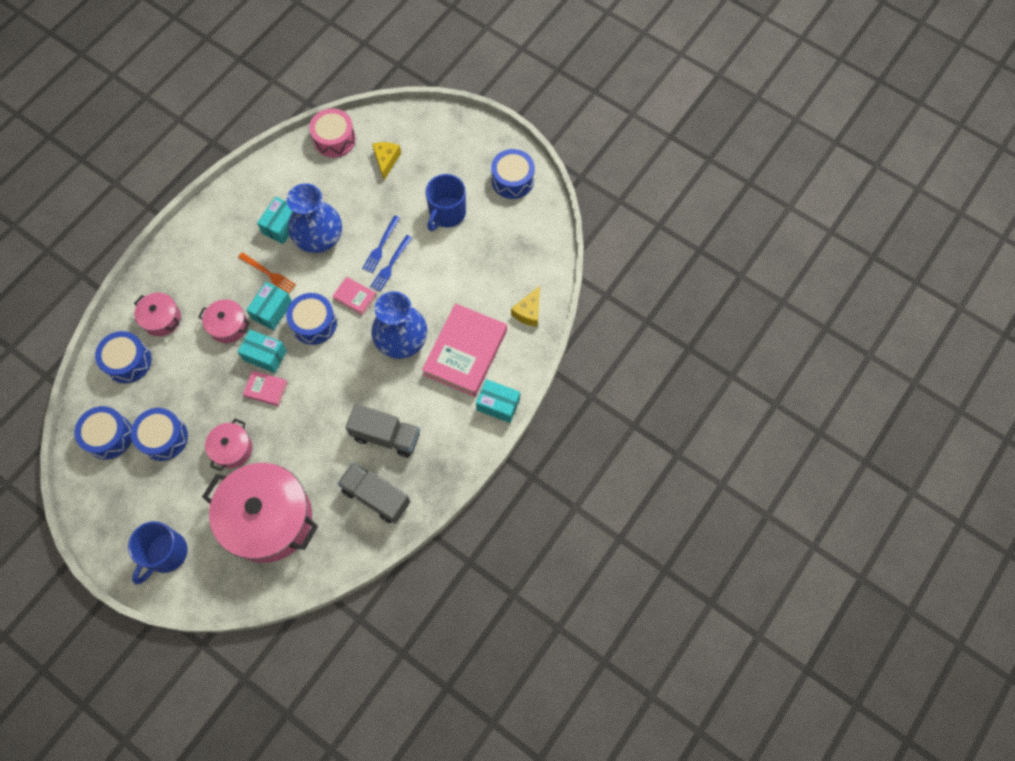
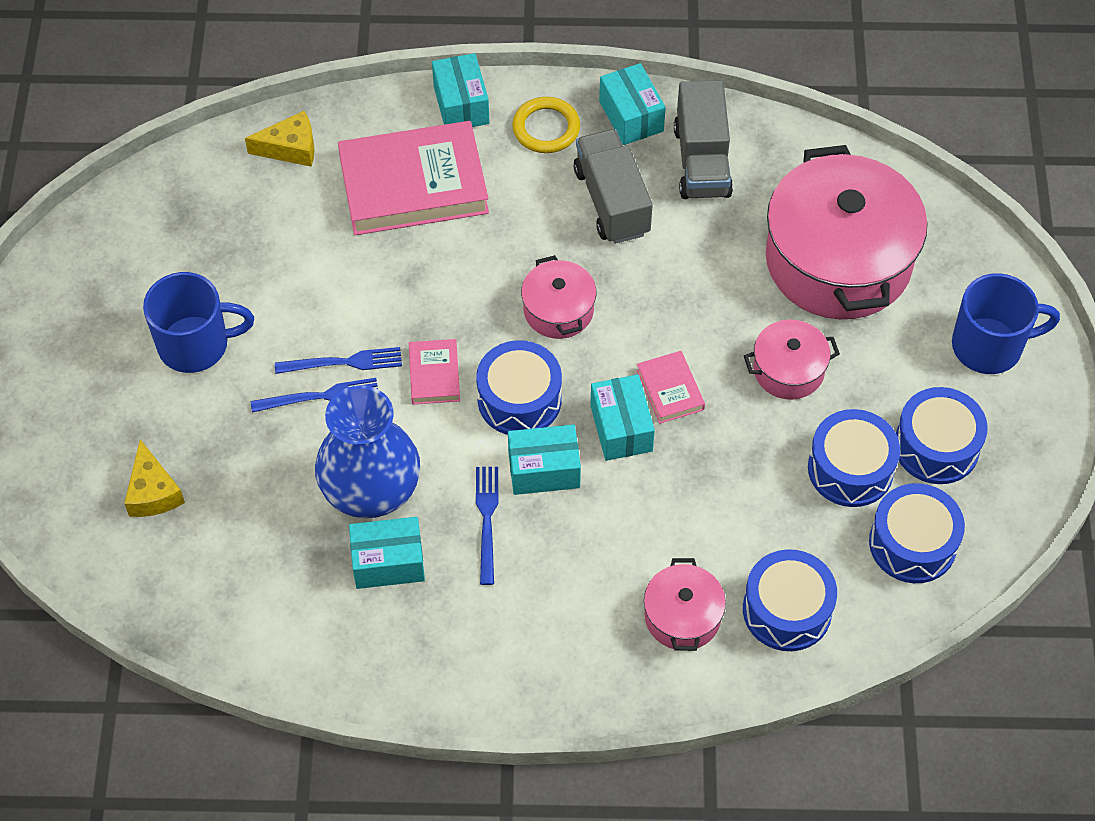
camera: 125 degrees left, 10 degrees down
(228, 326) = (616, 512): pink pot -> pink pot (558, 310)
(268, 274) = (487, 520): orange fork -> blue fork
(334, 139) = (163, 599): pink drum -> none
(386, 160) = (153, 492): yellow cheese -> yellow cheese turned 75 degrees counterclockwise
(402, 341) = (457, 270): blue vase -> none
(430, 482) = (631, 116): none -> turquoise box
(453, 435) = (546, 128): none -> yellow ring
(512, 180) = (70, 294): blue drum -> blue drum (936, 446)

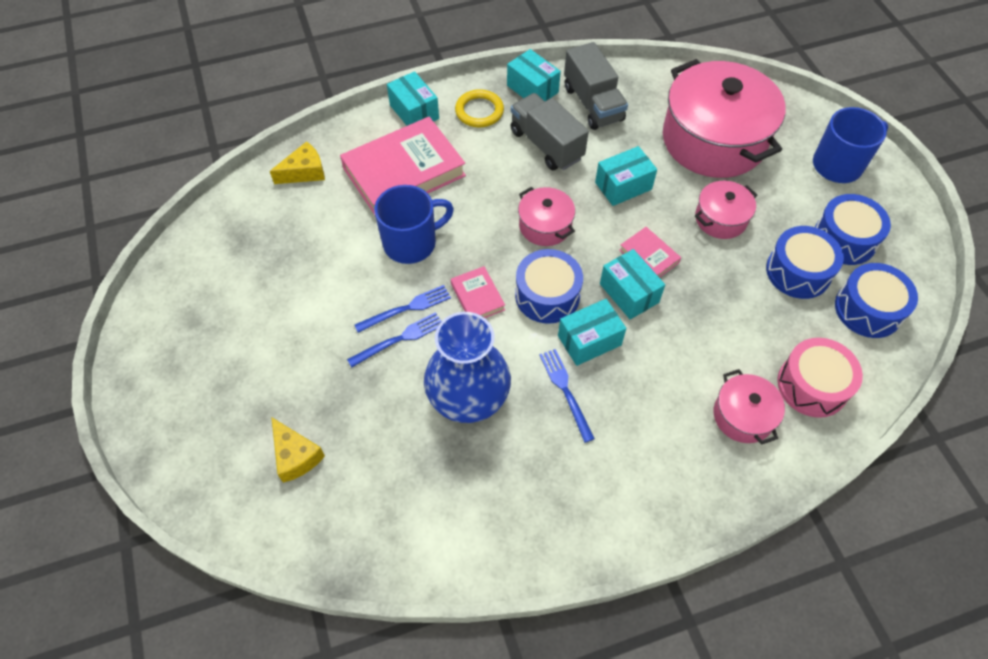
camera: 20 degrees left, 0 degrees up
(195, 344) = (287, 330): blue mug -> blue mug (411, 243)
(388, 562) = (506, 449): turquoise box -> turquoise box (623, 186)
(787, 610) = (812, 385): blue drum -> pink drum

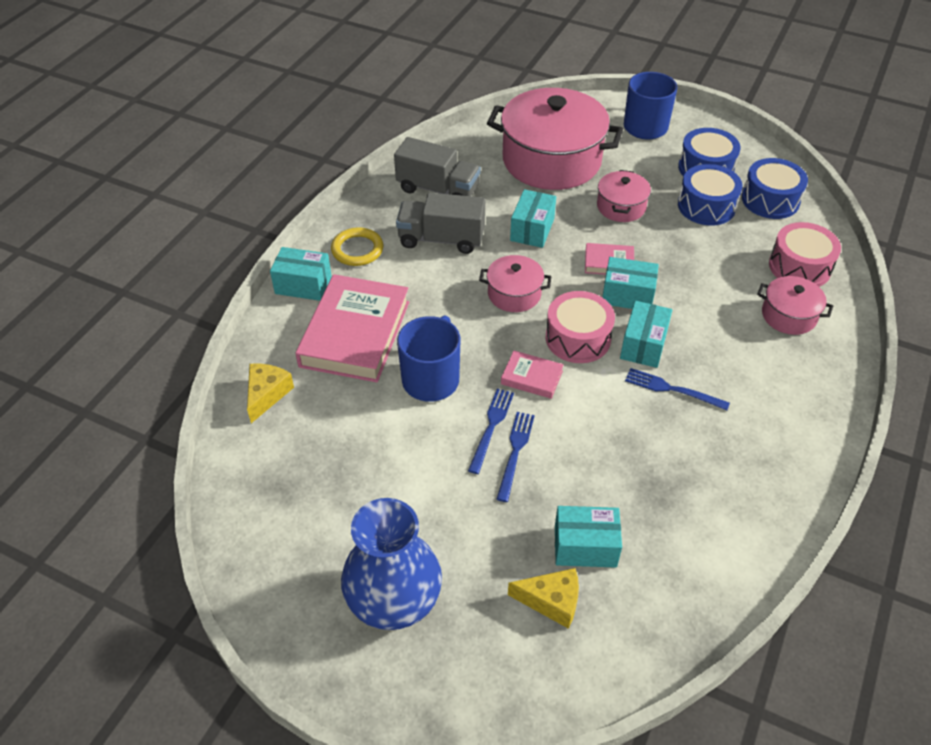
camera: 45 degrees left, 10 degrees down
(468, 397) = (617, 448): blue vase -> blue vase (394, 600)
(532, 89) = (378, 208): turquoise box -> turquoise box (585, 546)
(547, 295) = (578, 338): blue drum -> pink drum

